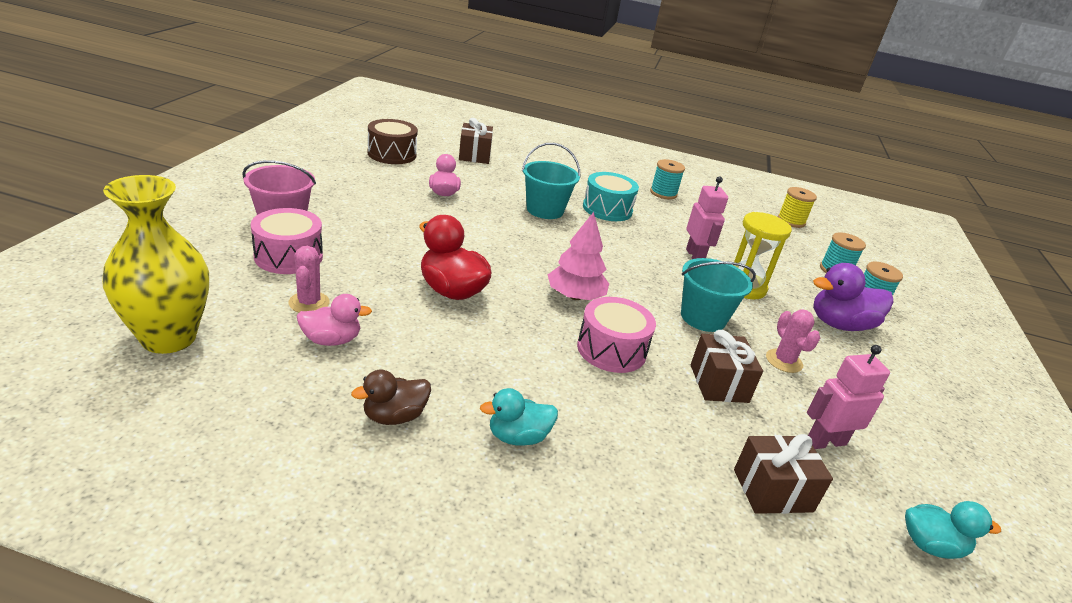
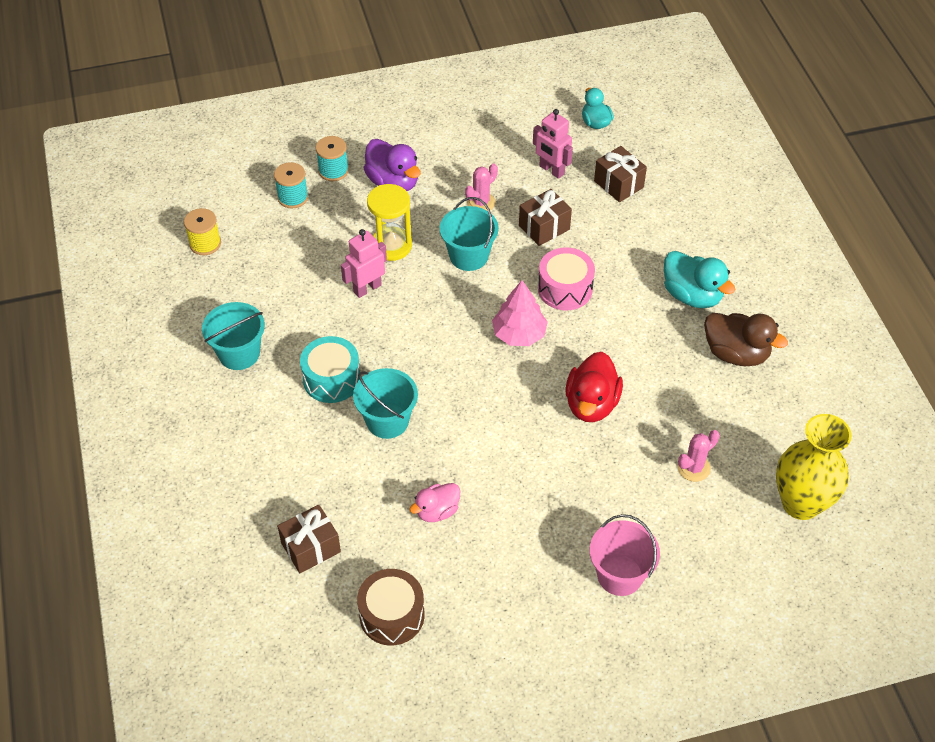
camera: 115 degrees left, 20 degrees up
(288, 256) = (659, 526): pink drum -> none
(331, 340) = (713, 426): pink duck -> none
(394, 416) = (736, 353): brown duck -> brown duck, size x1.59
(518, 437) = (692, 295): turquoise duck -> turquoise duck, size x1.59
(663, 193) = (239, 353): turquoise spool -> turquoise bucket

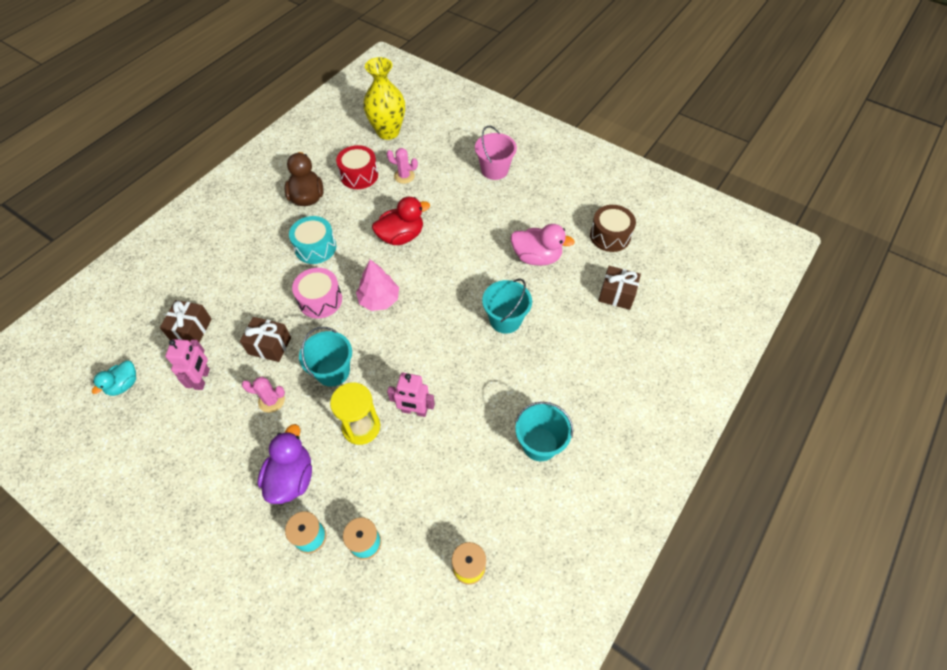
camera: 130 degrees left, 5 degrees up
(332, 379) = (505, 372): turquoise drum -> turquoise drum (315, 247)
(437, 511) = (536, 257): pink duck -> pink duck, size x1.59
(692, 295) = (275, 237): turquoise duck -> none
(735, 423) = (359, 175): none -> red drum

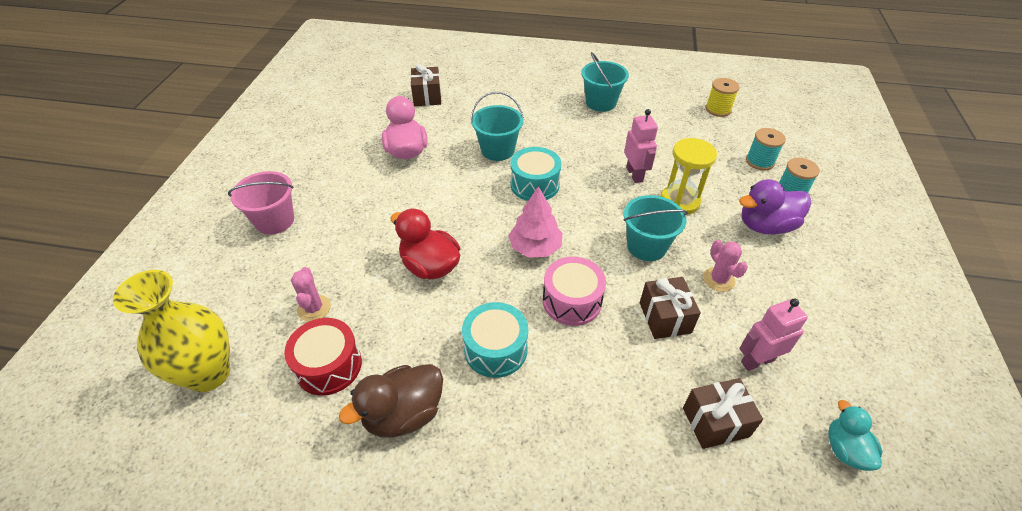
camera: 115 degrees left, 10 degrees down
(124, 385) = (845, 449): turquoise duck -> turquoise duck turned 105 degrees counterclockwise
(445, 328) = (535, 185): none -> turquoise drum
(610, 236) = (354, 114): brown drum -> none

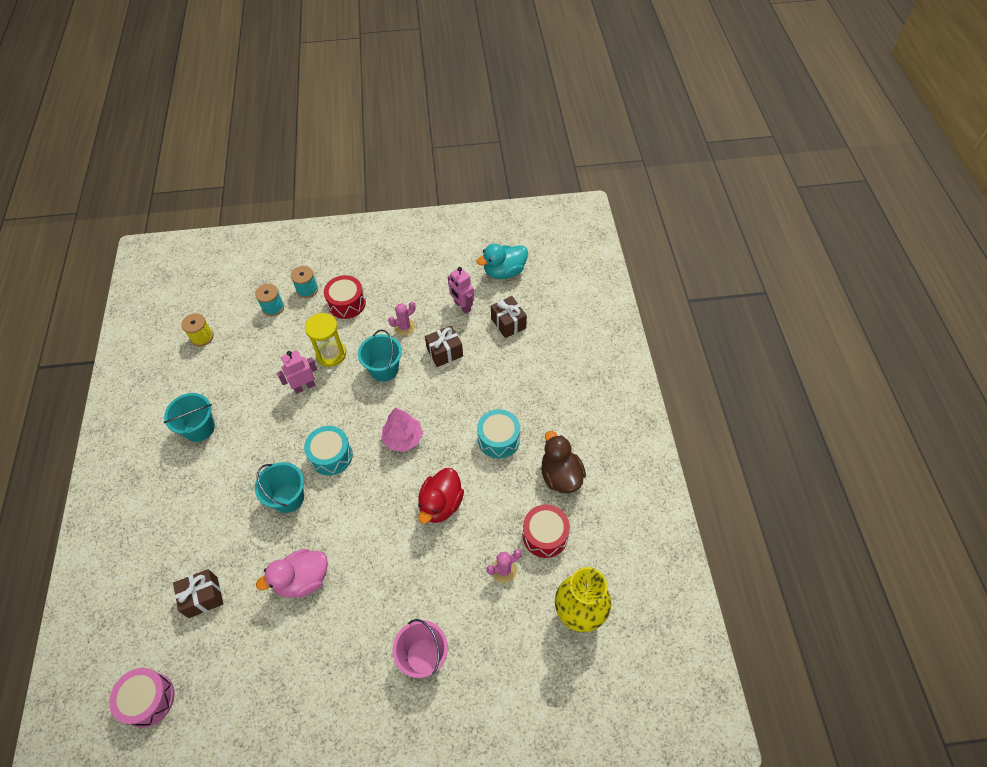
camera: 105 degrees left, 10 degrees up
(403, 414) = (560, 475): brown duck -> brown duck turned 150 degrees counterclockwise
(572, 301) = (446, 405): pink drum -> pink drum (148, 699)
(765, 226) = (347, 303): purple duck -> red drum
(845, 449) = (504, 272): turquoise duck -> turquoise duck, size x1.59

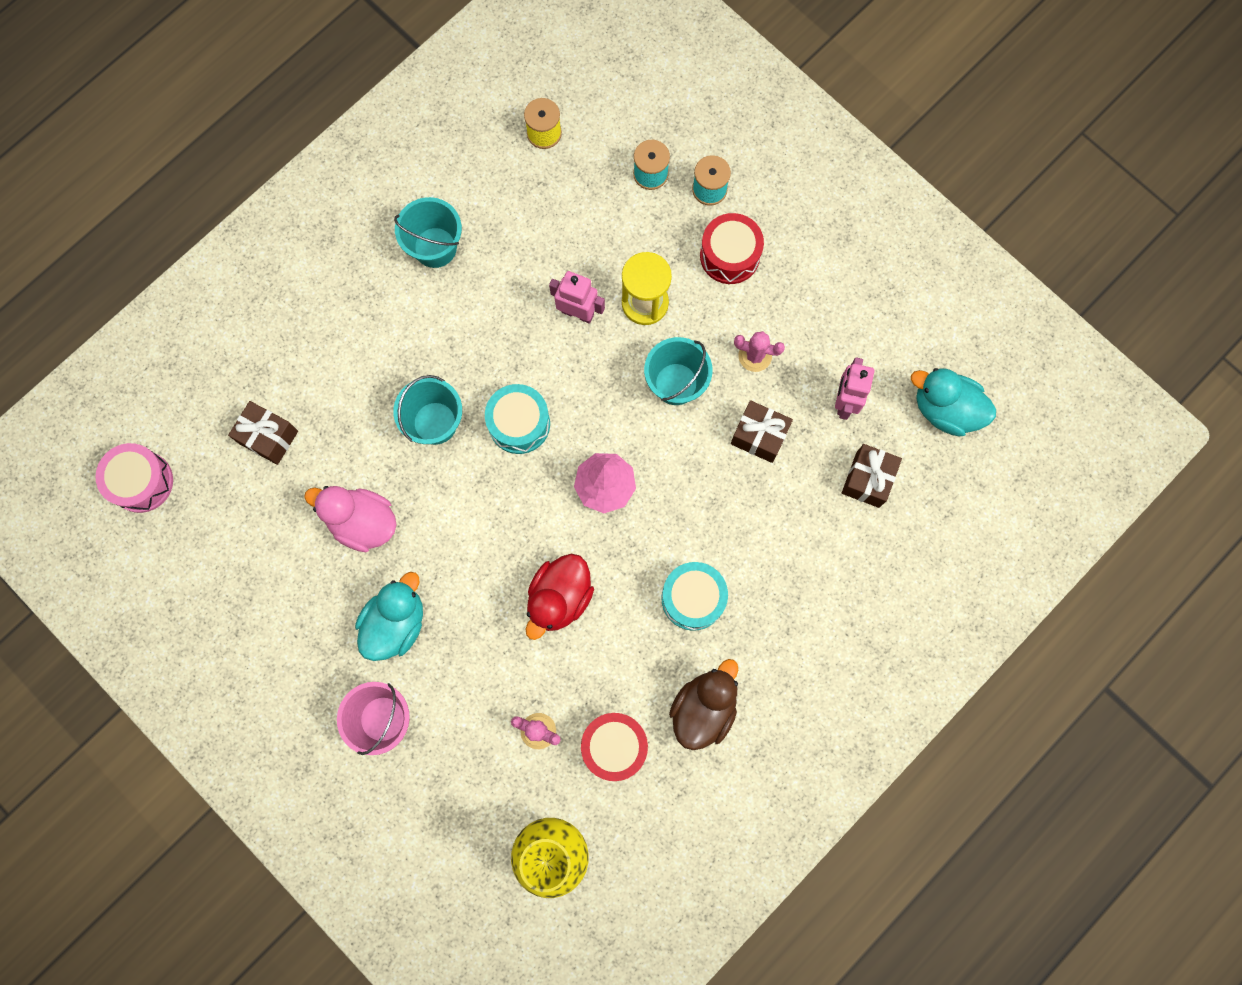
camera: 50 degrees right, 20 degrees up
(376, 605) = (395, 623): none -> turquoise duck
(441, 504) = (559, 598): red duck -> red duck turned 45 degrees counterclockwise

